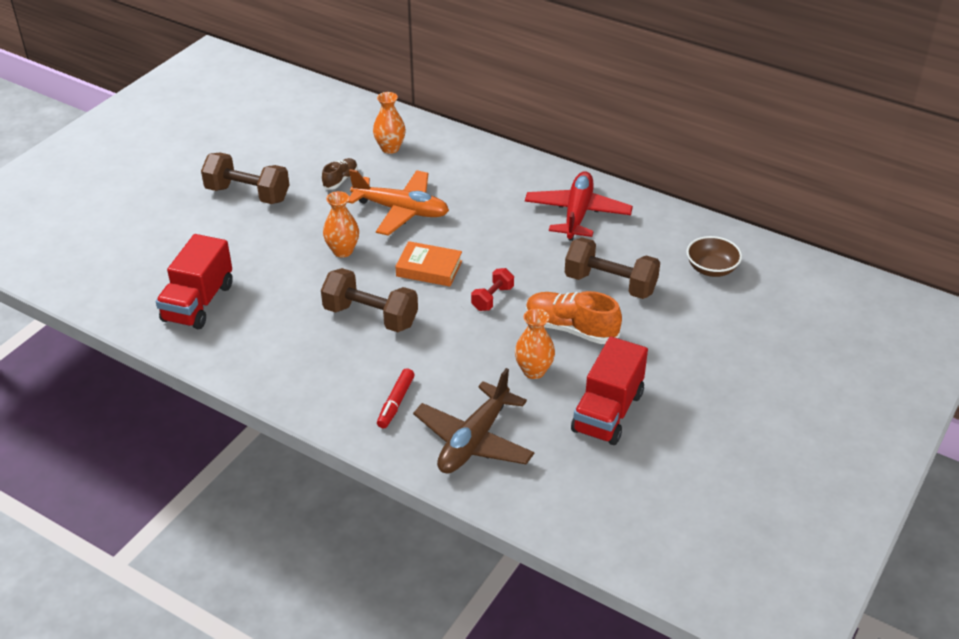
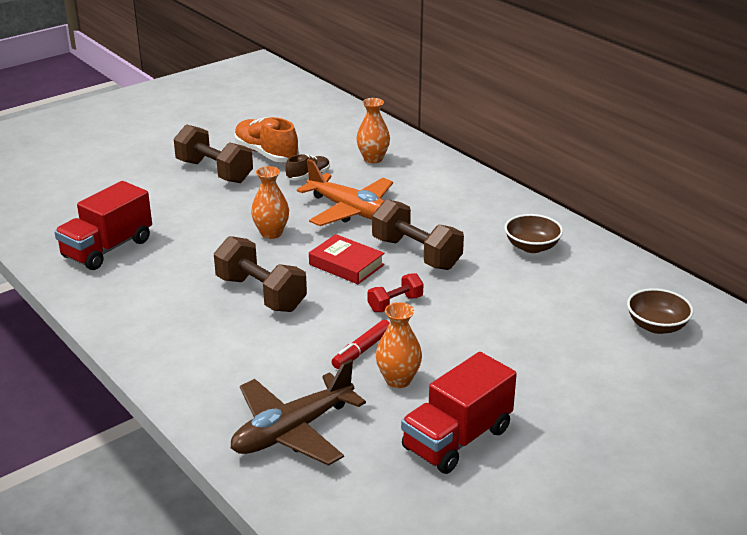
camera: 20 degrees right, 10 degrees down
(396, 403) = (234, 376): red marker -> red marker (362, 350)
(429, 269) = (346, 265): orange book -> red book
(571, 329) = (463, 349): orange shoe -> orange shoe (266, 154)
(577, 214) = (532, 247): red plane -> brown bowl
(610, 284) = (531, 317): brown dumbbell -> brown dumbbell (416, 254)

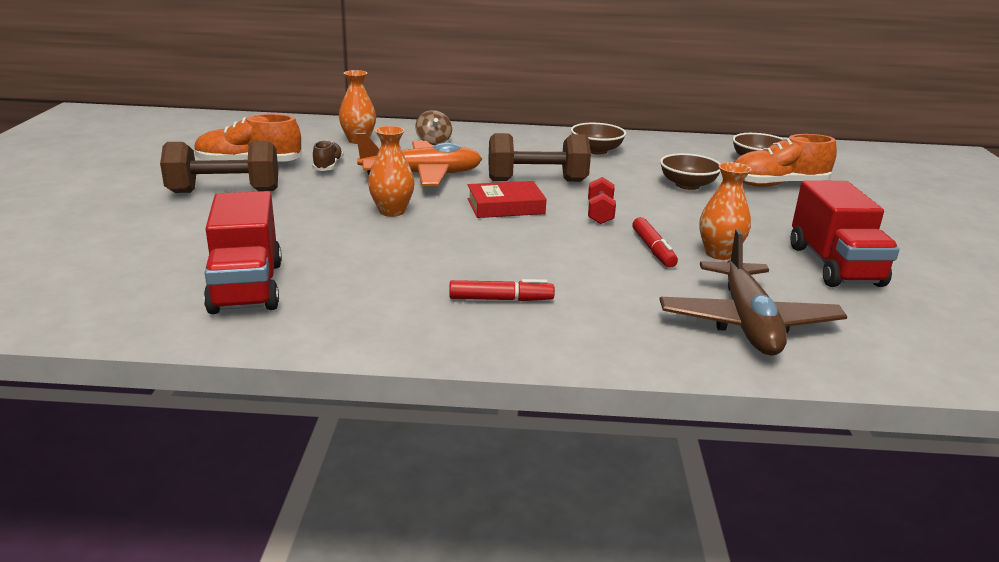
camera: 50 degrees left, 5 degrees down
(200, 328) = (501, 299): none -> red marker
(261, 294) = (489, 252): brown dumbbell -> none
(422, 182) = (433, 142): none -> brown spinning top
(525, 315) = (687, 185): none -> brown bowl
(608, 356) = (777, 185): none -> orange shoe

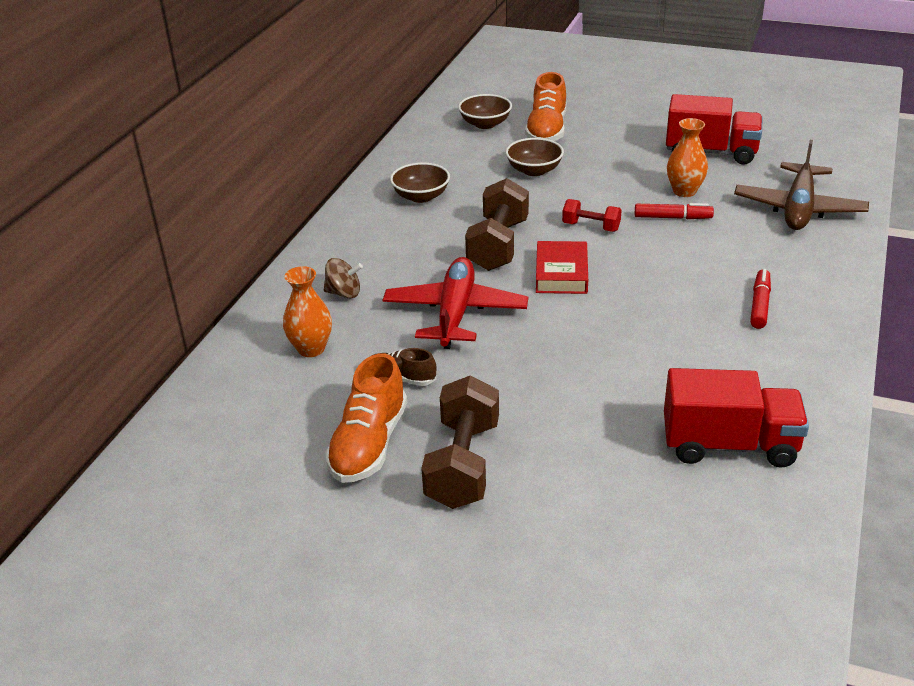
camera: 70 degrees left, 10 degrees up
(392, 211) = (558, 343): orange vase -> none
(422, 175) = (455, 313): orange plane -> red plane
(747, 323) = (798, 208): brown plane -> brown plane turned 90 degrees clockwise

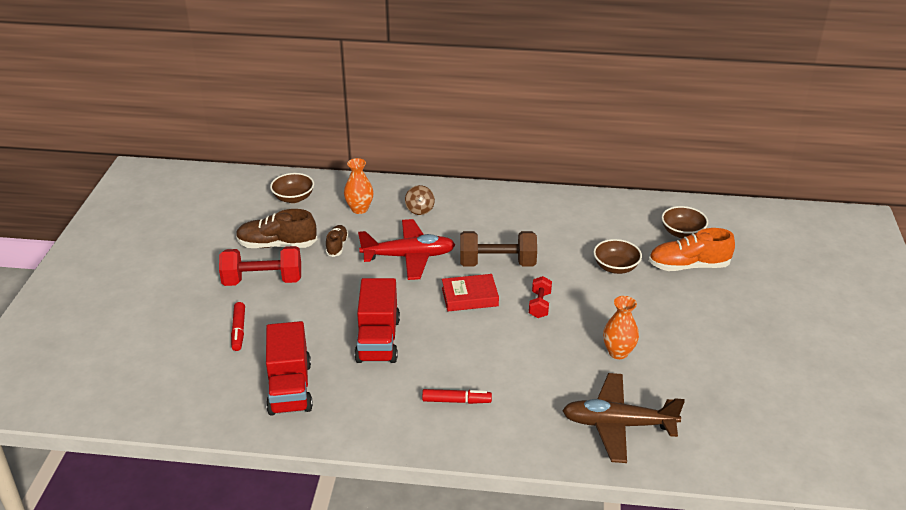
camera: 75 degrees right, 0 degrees up
(369, 444) = (277, 245): orange shoe -> brown shoe
(421, 196) = (551, 220): brown bowl -> brown bowl (293, 198)
(463, 464) = (263, 281): brown dumbbell -> red dumbbell
(672, 218) = (571, 348): red marker -> red marker (238, 330)
(711, 152) = (699, 366): red truck -> red truck (378, 340)

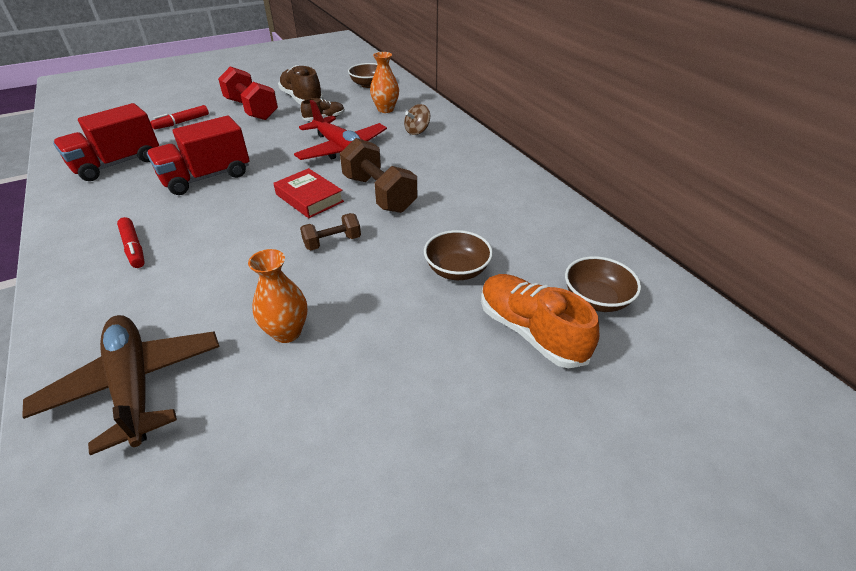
camera: 55 degrees right, 5 degrees up
(539, 305) = (332, 242): red dumbbell -> brown dumbbell

